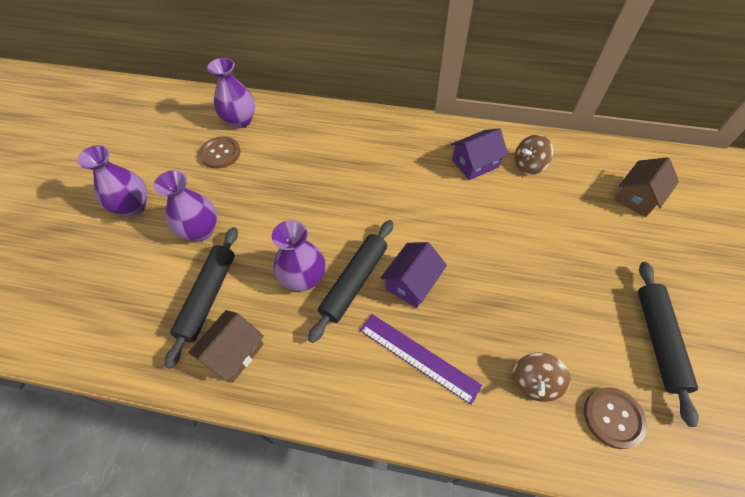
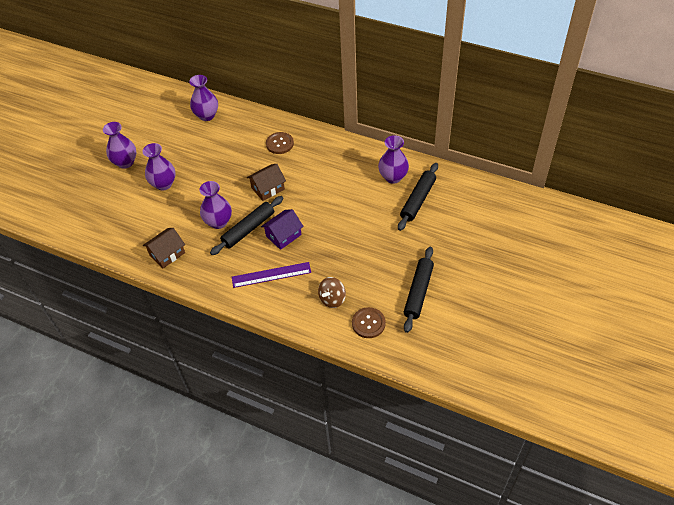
camera: 15 degrees right, 5 degrees down
(208, 297) = (160, 222): black rolling pin -> black rolling pin (418, 200)
(220, 153) = (188, 136): brown button -> brown button (280, 144)
(418, 357) = (271, 275): purple ruler -> purple ruler turned 60 degrees counterclockwise
(475, 163) = (356, 170): purple house -> none
(528, 165) = (393, 177): brown spinning top -> purple vase
(638, 197) = (457, 210): brown house -> brown house (268, 188)

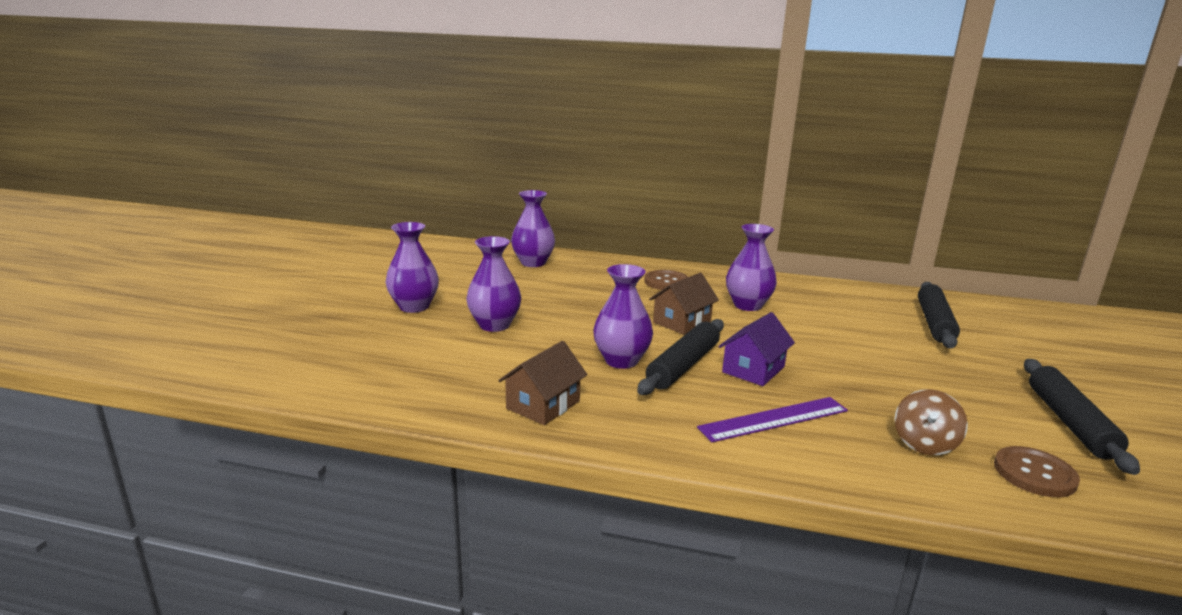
camera: 15 degrees left, 30 degrees down
(393, 177) = (870, 304): purple vase -> purple vase (747, 305)

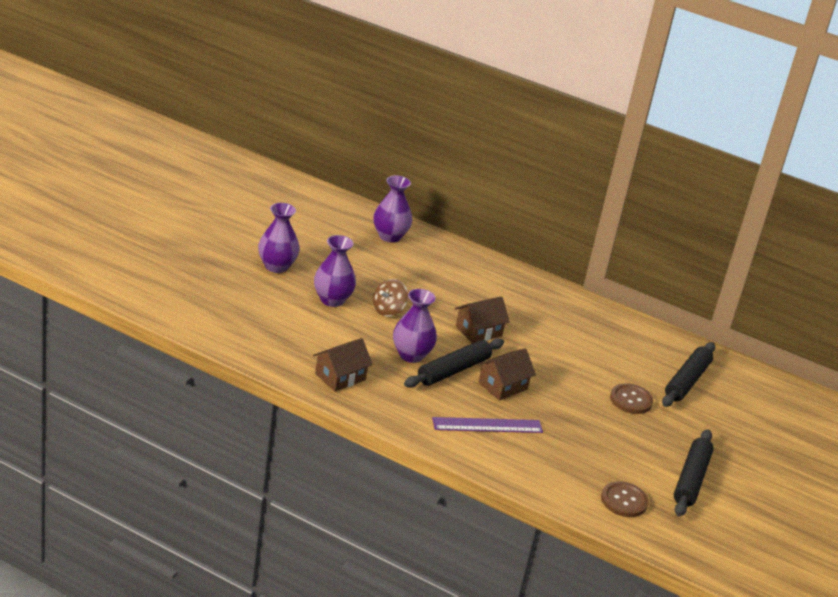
camera: 10 degrees right, 10 degrees up
(666, 282) = (493, 286): brown button -> brown button (631, 400)
(747, 305) = (545, 327): purple vase -> none
(753, 369) = (502, 386): purple house -> brown house
(924, 444) = (573, 466): brown spinning top -> brown spinning top (388, 310)

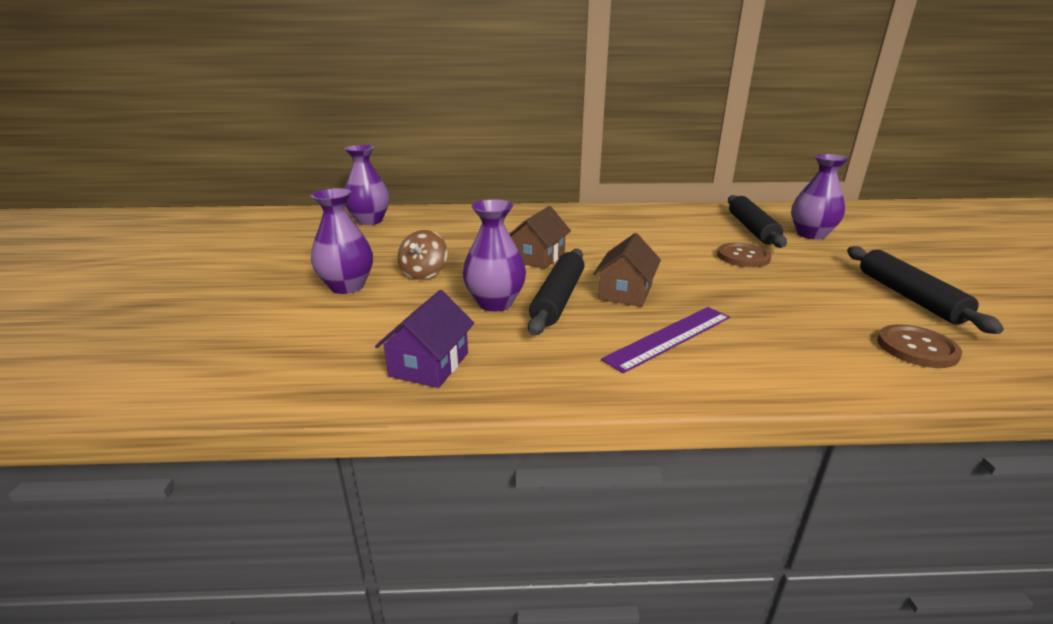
camera: 25 degrees left, 5 degrees down
(276, 266) = (250, 280): purple vase -> purple vase (811, 234)
(340, 377) = (429, 364): brown house -> purple house

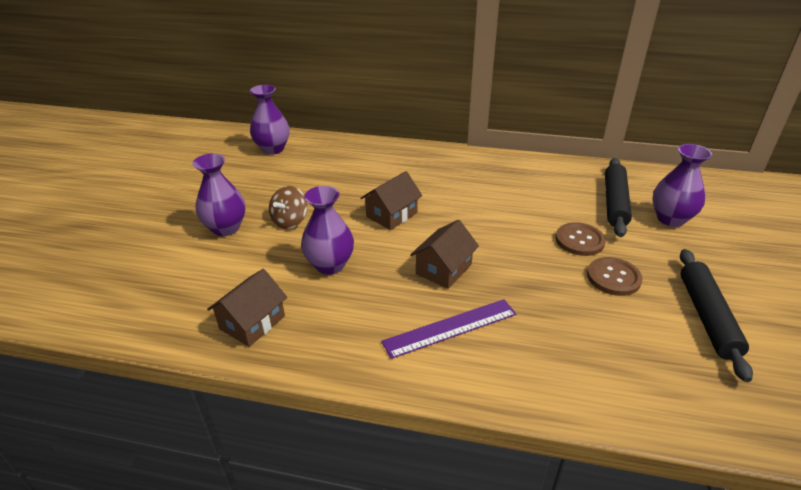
camera: 15 degrees right, 10 degrees up
(429, 364) = (252, 322): purple house -> brown house
(558, 299) = (383, 268): black rolling pin -> none
(917, 348) = (663, 380): brown button -> brown button (613, 277)

